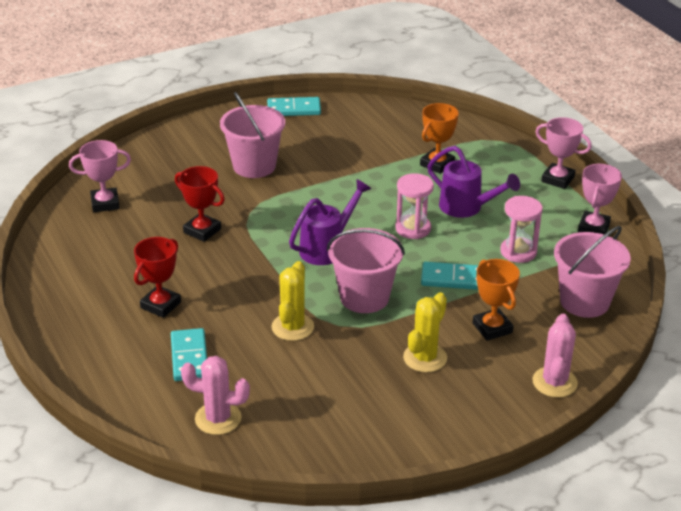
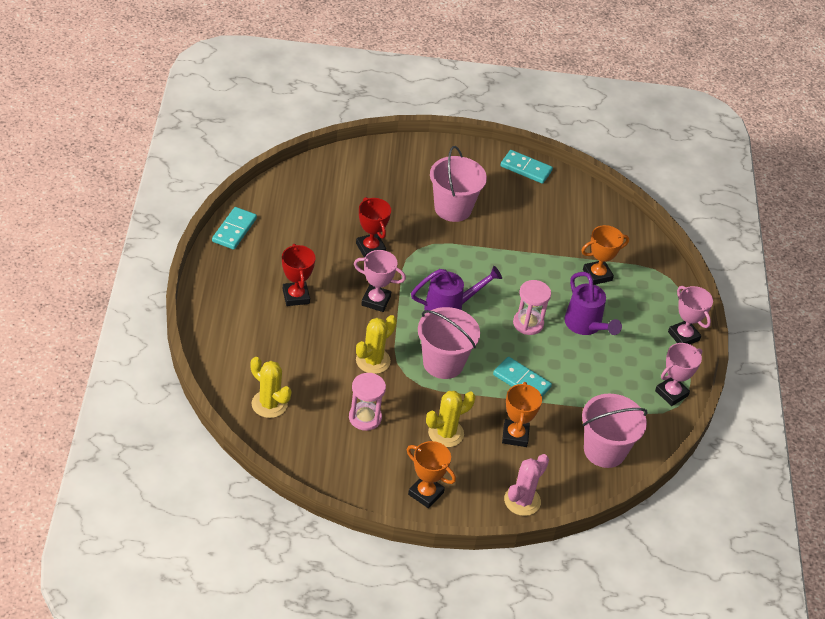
camera: 25 degrees right, 10 degrees up
(105, 203) = (318, 190): pink trophy -> pink trophy (376, 301)
(161, 305) = (296, 296): red trophy -> red trophy turned 75 degrees counterclockwise
(189, 357) = (285, 348): turquoise domino -> turquoise domino (234, 230)
(218, 418) = (269, 404): pink cactus -> yellow cactus
(457, 423) = (425, 493): none -> orange trophy
(518, 252) = (592, 384): pink hourglass -> pink hourglass (365, 418)

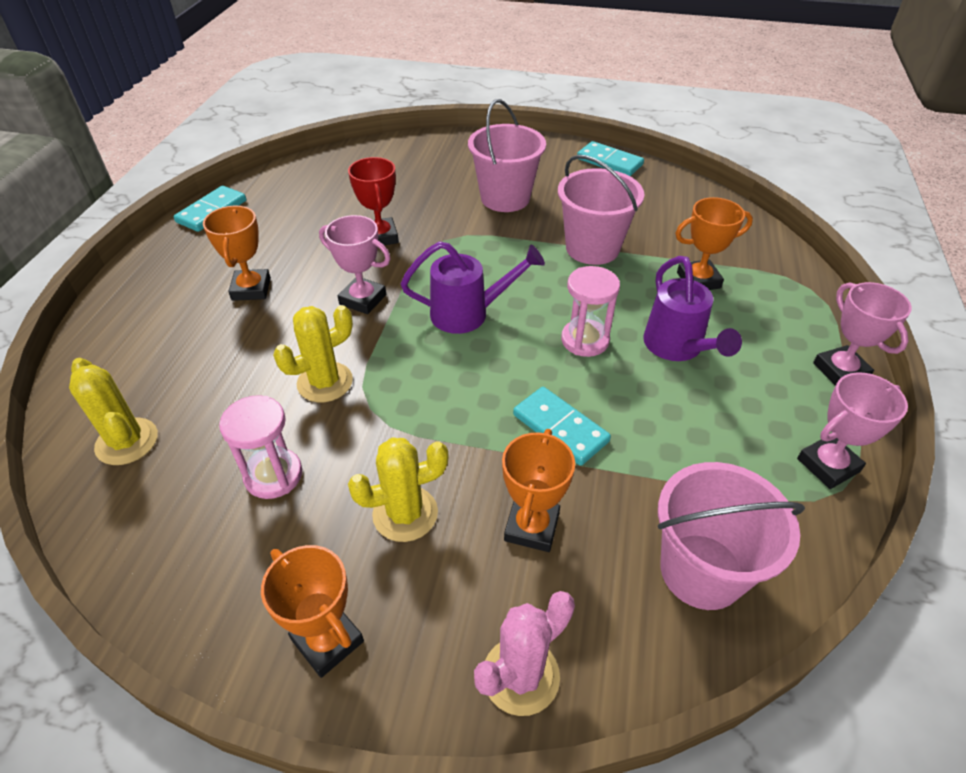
camera: 15 degrees right, 0 degrees up
(296, 296) = (251, 289): red trophy -> orange trophy
(443, 363) = (436, 392): pink bucket -> pink bucket (592, 248)

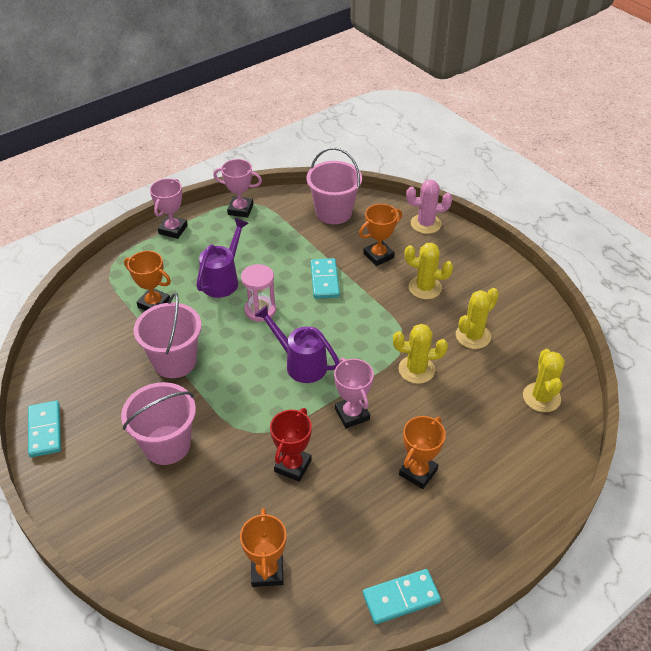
camera: 140 degrees left, 0 degrees up
(273, 475) = (473, 336): pink hourglass -> yellow cactus
(327, 640) = (485, 266): orange trophy -> orange trophy (267, 571)

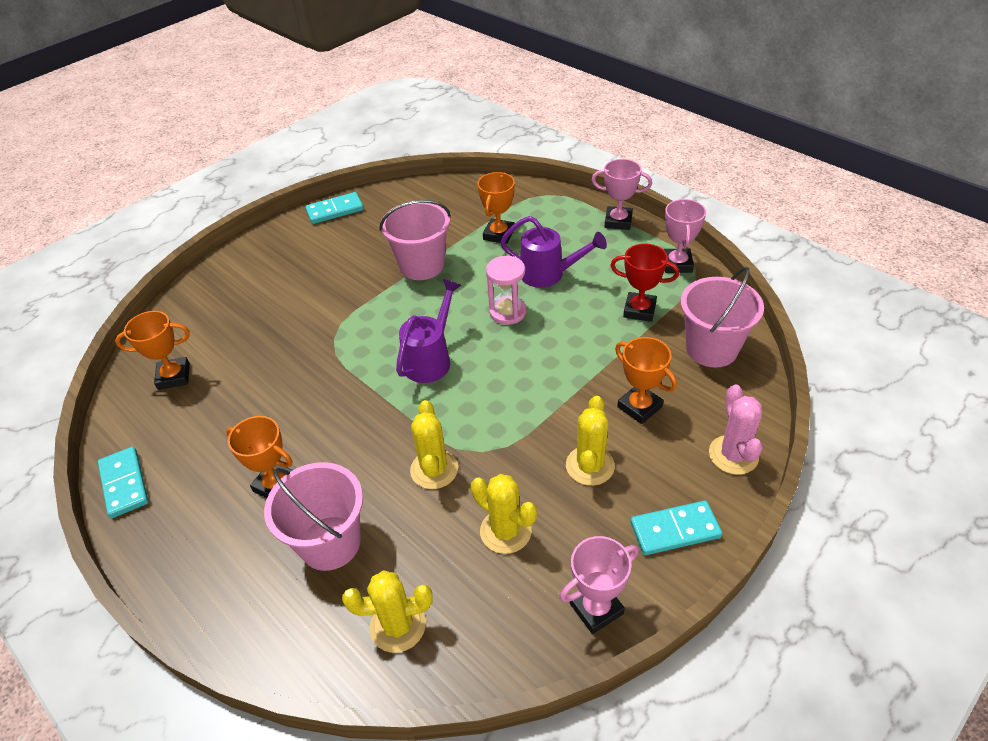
camera: 85 degrees right, 0 degrees up
(167, 445) = (318, 283): pink bucket -> pink bucket (330, 543)
(293, 466) = (291, 375): red trophy -> red trophy (639, 310)
(324, 280) = (573, 359): turquoise domino -> turquoise domino (674, 530)
(352, 414) = (359, 414): pink trophy -> pink trophy (596, 608)

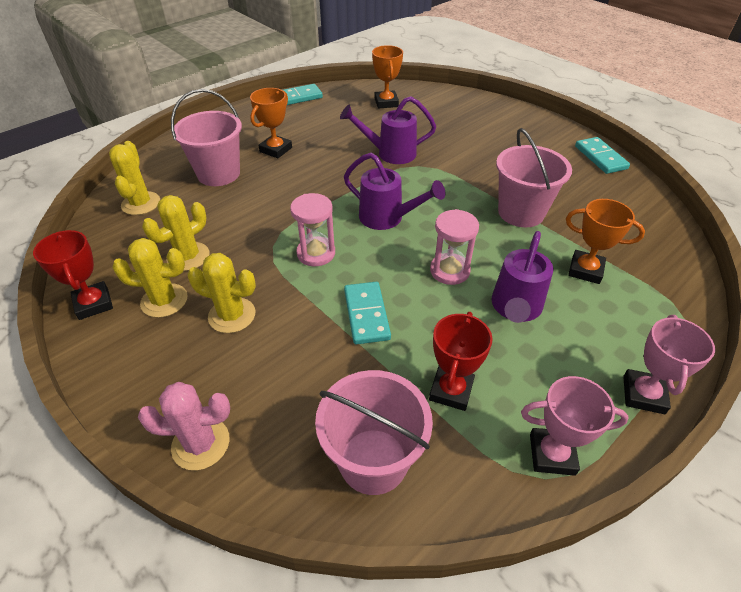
camera: 90 degrees right, 0 degrees up
(304, 364) = (390, 153): none -> purple watering can
(434, 469) = (263, 219): yellow cactus -> yellow cactus (164, 300)
(491, 411) = (316, 253): none -> pink hourglass
(596, 608) = (93, 304): pink trophy -> red trophy
(639, 407) = (293, 365): orange trophy -> none
(674, 530) = (136, 369): turquoise domino -> turquoise domino (366, 314)

